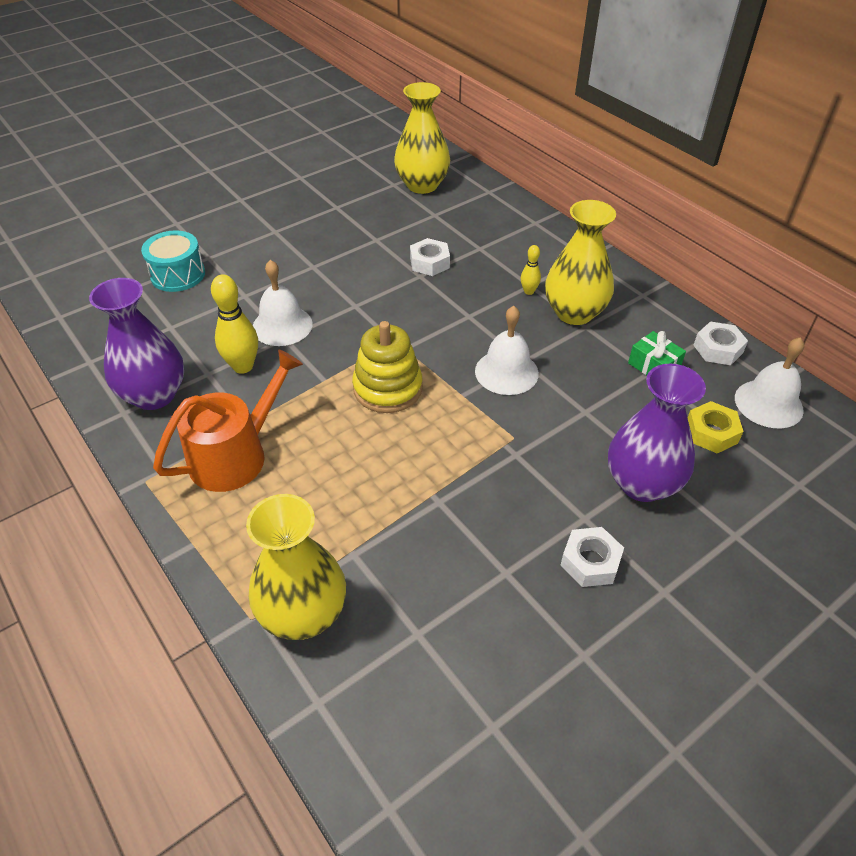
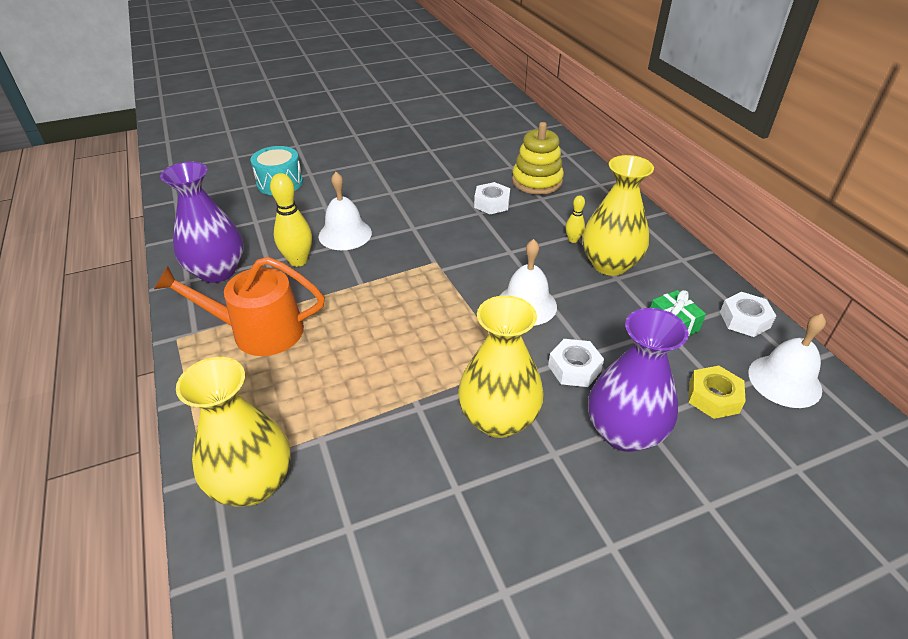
camera: 15 degrees right, 5 degrees down
(235, 455) = (259, 331): orange watering can -> orange watering can turned 150 degrees counterclockwise
(388, 388) = (413, 300): yellow stacking toy -> yellow stacking toy (537, 181)
(422, 185) = (509, 142): yellow vase -> yellow vase (498, 419)
(590, 562) = (544, 498): white nut -> white nut (574, 368)

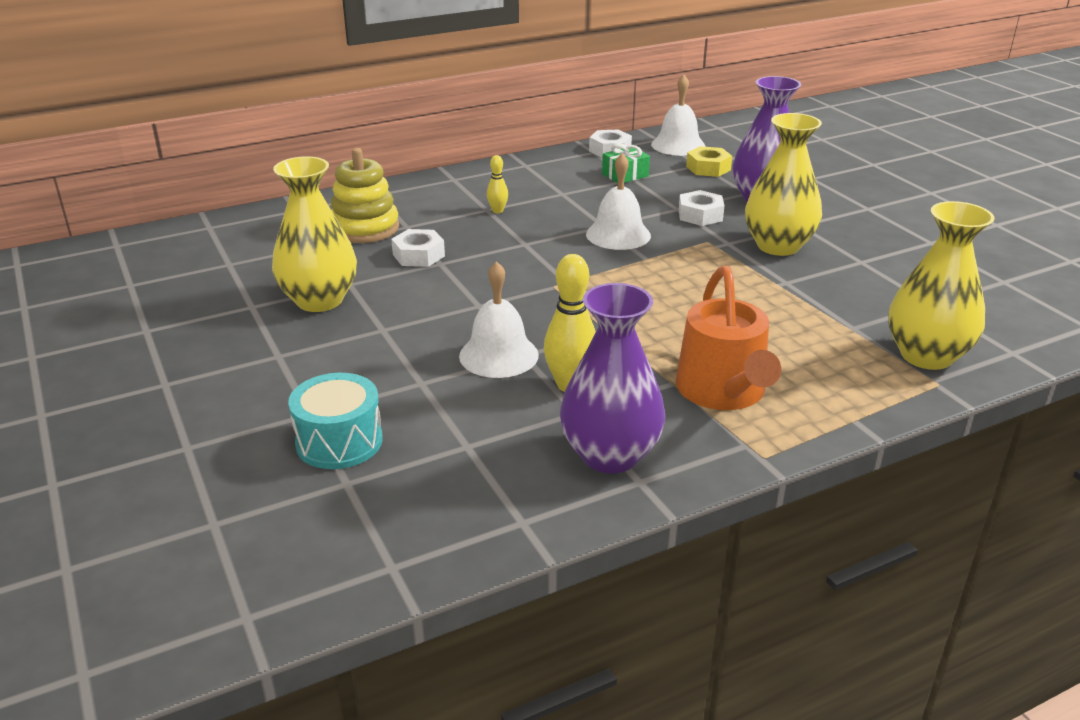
camera: 95 degrees left, 10 degrees down
(609, 264) = (540, 195): yellow vase -> yellow vase (319, 300)

